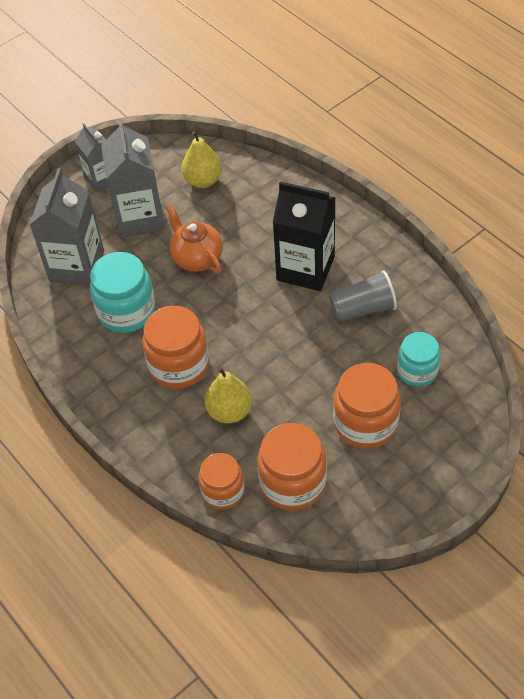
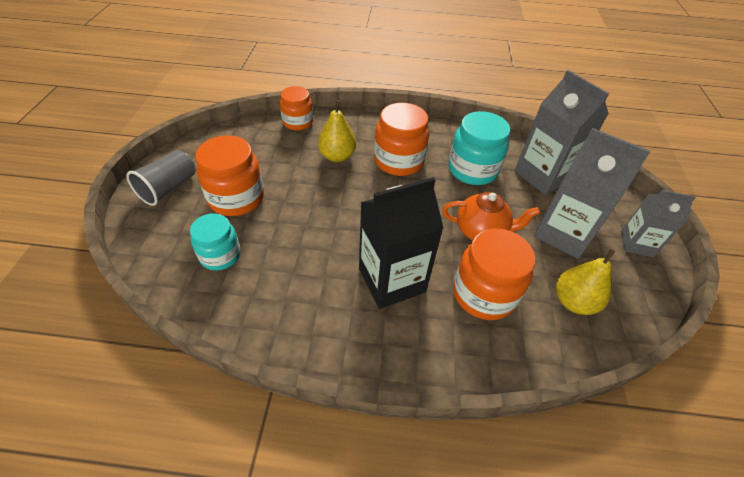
camera: 130 degrees right, 5 degrees down
(292, 483) = (259, 145): orange jar -> orange jar (484, 294)
(363, 309) = (308, 277): grey cup -> grey cup (168, 188)

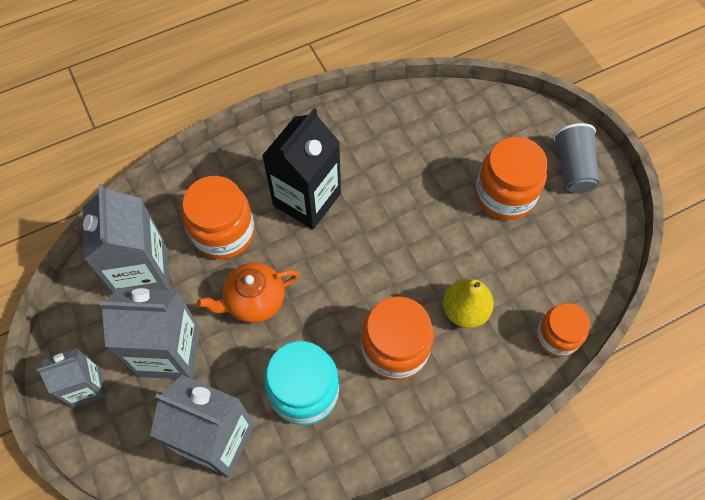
camera: 150 degrees right, 15 degrees up
(220, 255) = (457, 139): turquoise jar -> none
(573, 302) = (142, 271): yellow pear -> grey carton

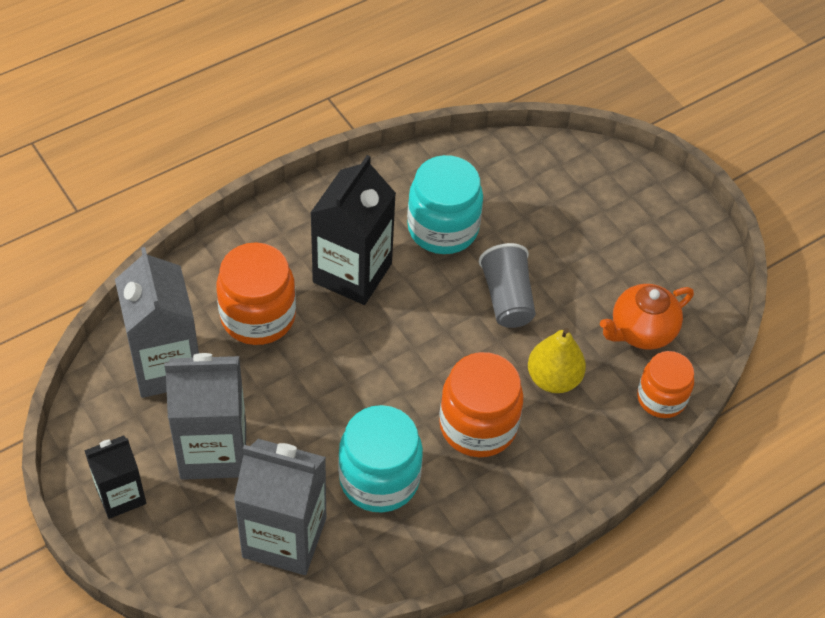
camera: 10 degrees left, 10 degrees down
(87, 386) = (121, 495): grey carton -> black carton
(254, 301) = (306, 388): orange teapot -> orange teapot (641, 331)
(387, 165) = (443, 228): none -> turquoise jar
(505, 195) = (584, 252): orange jar -> none
(573, 167) = (660, 217): grey cup -> grey cup (507, 298)

